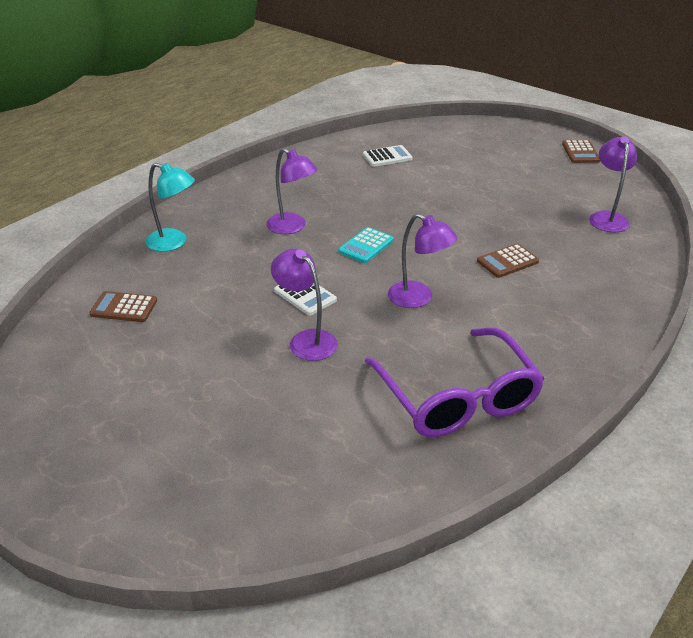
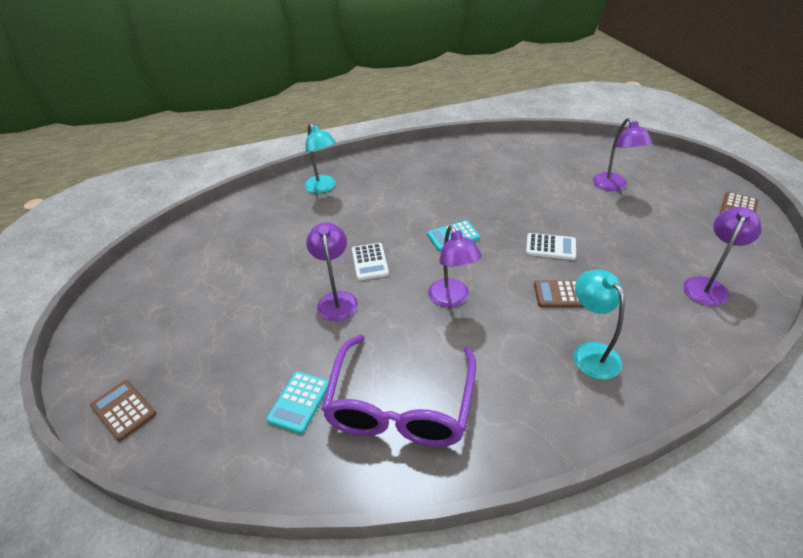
camera: 35 degrees right, 5 degrees up
(124, 308) = (250, 226): brown calculator -> brown calculator (123, 410)
(292, 227) = (412, 202): purple lamp -> purple lamp (613, 186)
(363, 436) = (299, 402): none -> turquoise calculator
(387, 157) = (541, 163): white calculator -> white calculator (550, 247)
(568, 297) = (590, 352): none -> turquoise lamp

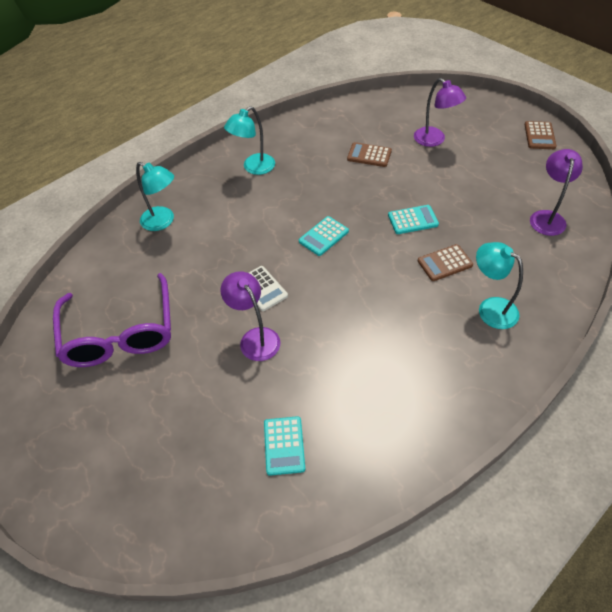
camera: 25 degrees left, 10 degrees up
(123, 410) = (123, 524): brown calculator -> brown calculator (369, 155)
(400, 406) = (371, 413): purple glasses -> purple glasses (120, 334)
(425, 167) = (254, 168): none -> turquoise lamp
(452, 299) = (358, 300): purple lamp -> none
(550, 247) = (412, 220): white calculator -> turquoise calculator

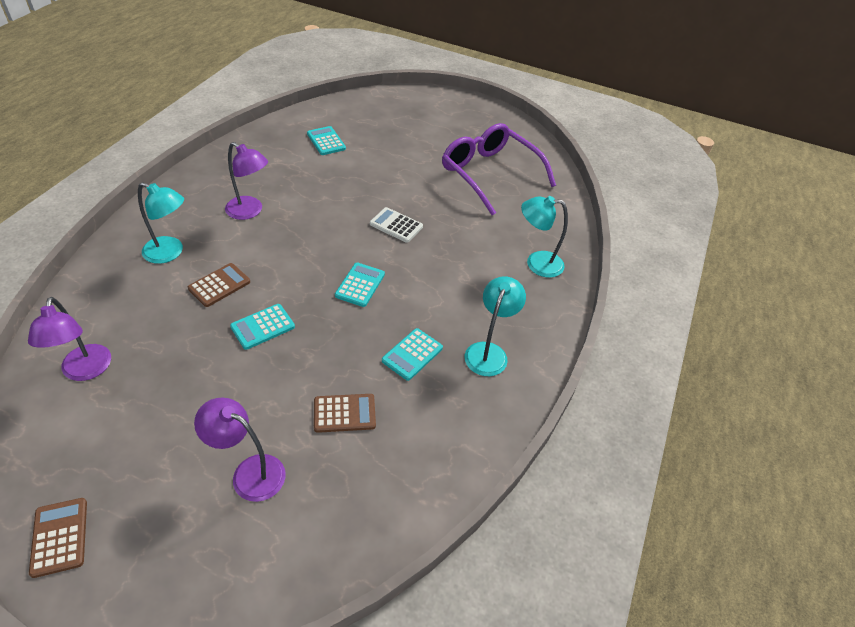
camera: 150 degrees right, 5 degrees down
(255, 338) = (380, 191): purple lamp -> purple lamp (250, 211)
(308, 177) = (412, 354): none -> turquoise calculator

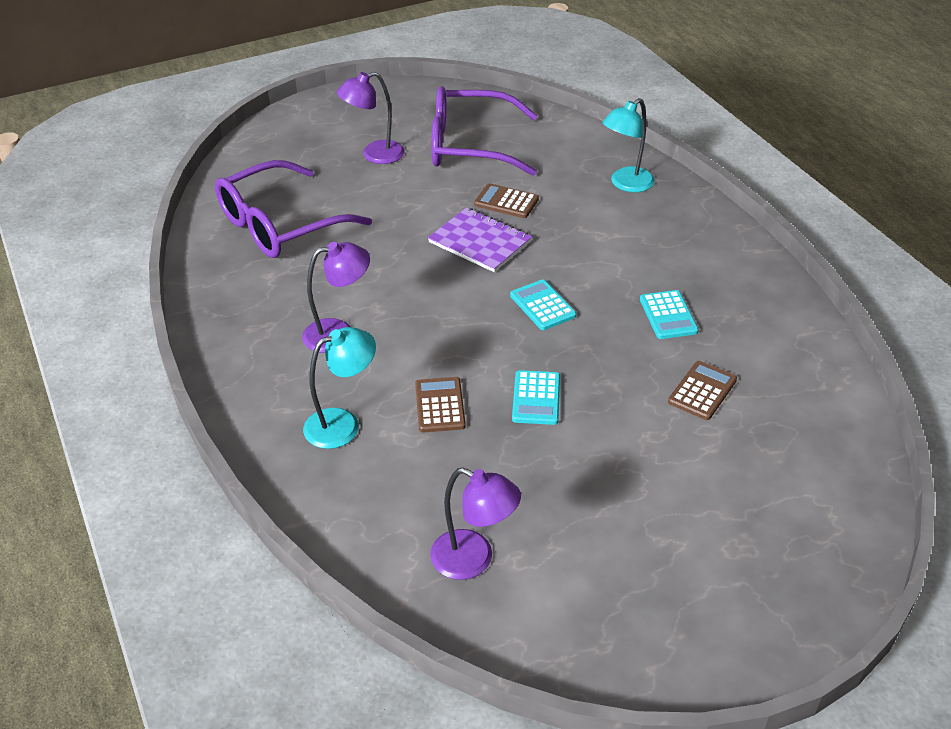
camera: 45 degrees left, 5 degrees down
(59, 537) = (693, 651): brown calculator -> brown calculator (506, 202)
(249, 472) = (721, 484): purple lamp -> purple lamp (374, 155)
(326, 141) = (279, 225): turquoise calculator -> purple glasses
(396, 225) = (480, 242): white calculator -> purple notebook
(489, 352) = (707, 268): turquoise lamp -> none

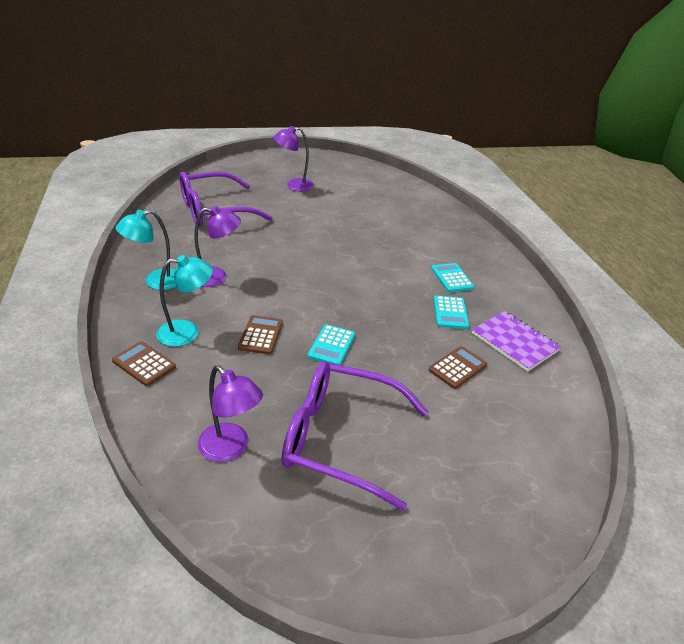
camera: 10 degrees right, 5 degrees down
(469, 146) = (356, 191): purple glasses -> purple glasses (340, 438)
(480, 242) = (338, 243): purple notebook -> purple notebook (515, 342)
(506, 202) = (366, 225): brown calculator -> brown calculator (144, 364)
(542, 306) = (363, 289): turquoise calculator -> turquoise calculator (452, 278)
(626, 184) = (450, 230): turquoise lamp -> turquoise lamp (156, 281)

